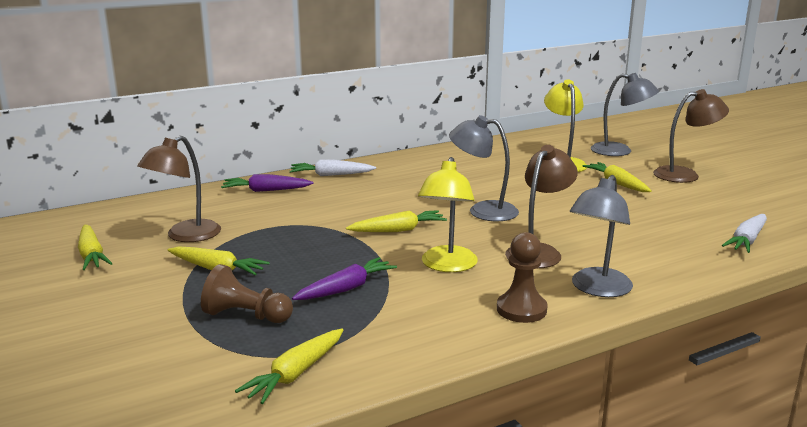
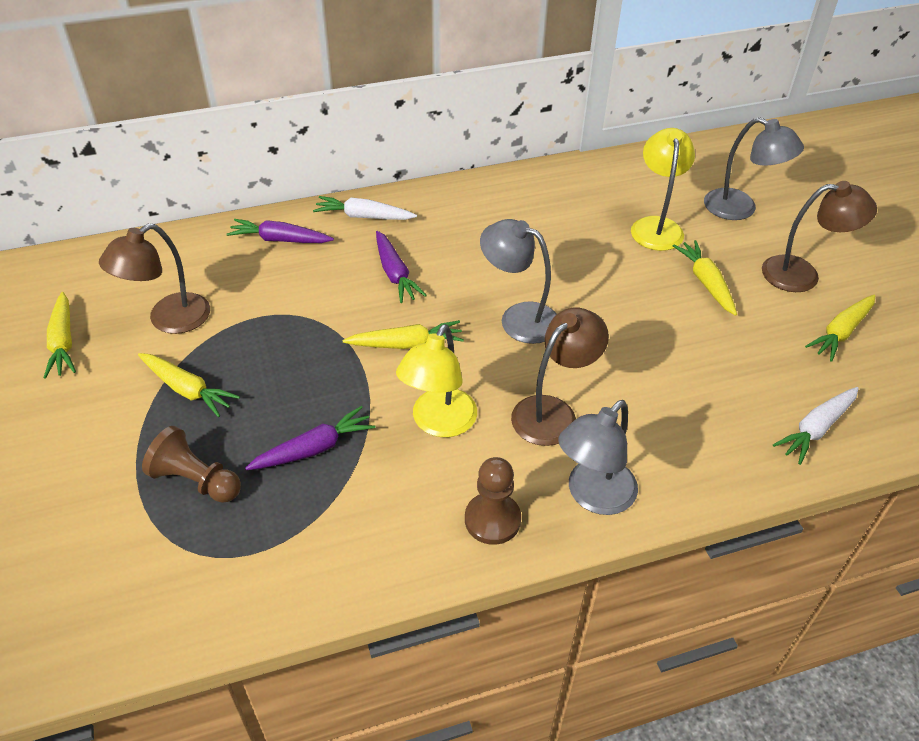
camera: 10 degrees right, 25 degrees up
(295, 374) = (219, 589): yellow carrot -> yellow carrot (841, 332)
(371, 199) = (395, 274): none -> purple carrot

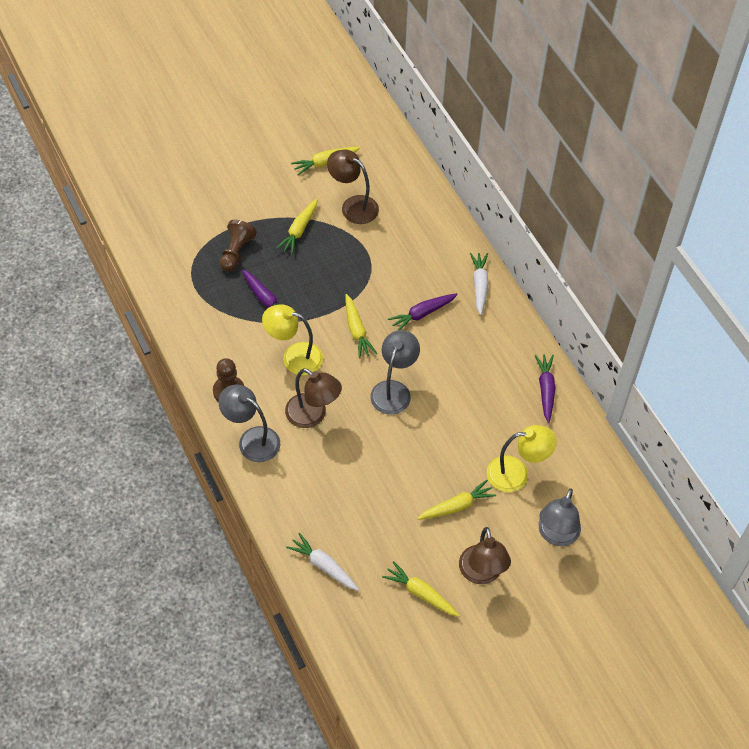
camera: 80 degrees right, 10 degrees up
(280, 240) = (442, 243): purple carrot -> purple carrot (545, 390)

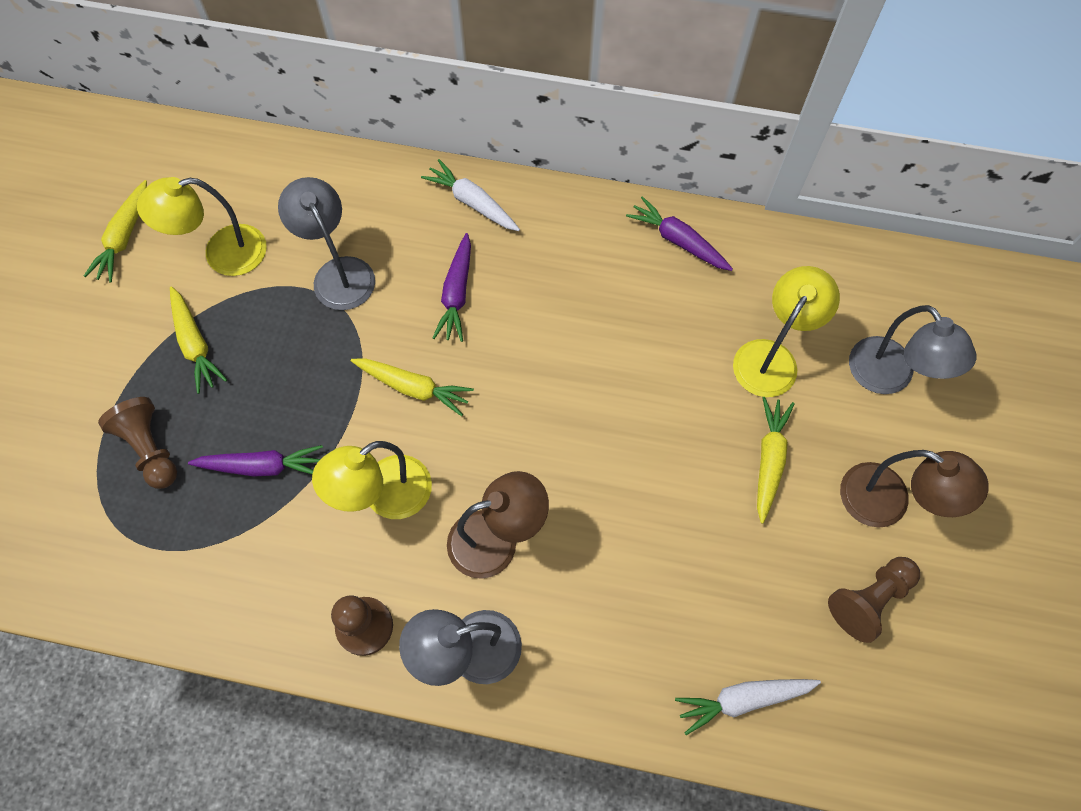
camera: 50 degrees left, 10 degrees up
(353, 206) = (222, 254): brown lamp -> yellow lamp
(394, 390) = (540, 409): grey lamp -> grey lamp (338, 273)
(421, 593) = (869, 599): yellow carrot -> brown pawn

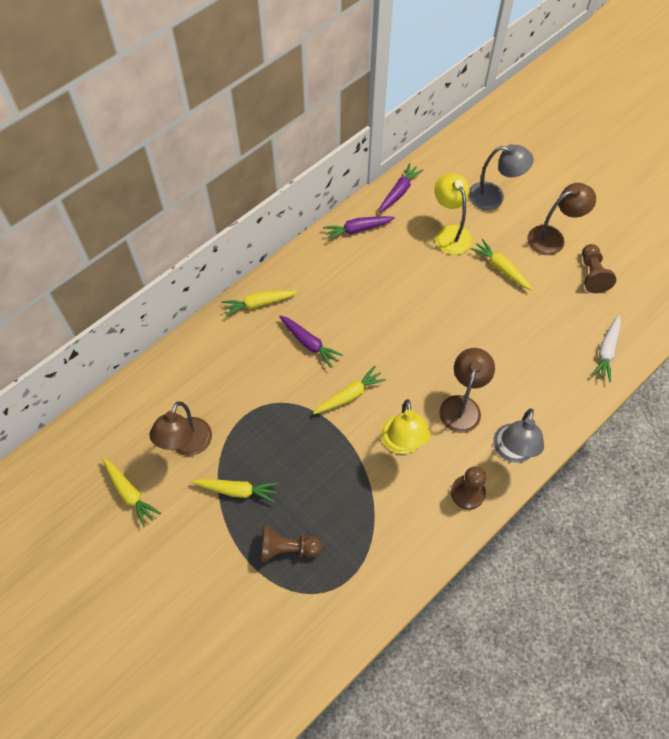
camera: 55 degrees left, 5 degrees down
(222, 254) = (187, 445): yellow lamp -> brown lamp
(262, 466) = (341, 495): purple carrot -> purple carrot (399, 192)
(338, 273) = (249, 392): grey lamp -> none
(472, 202) = (259, 304): white carrot -> yellow carrot

